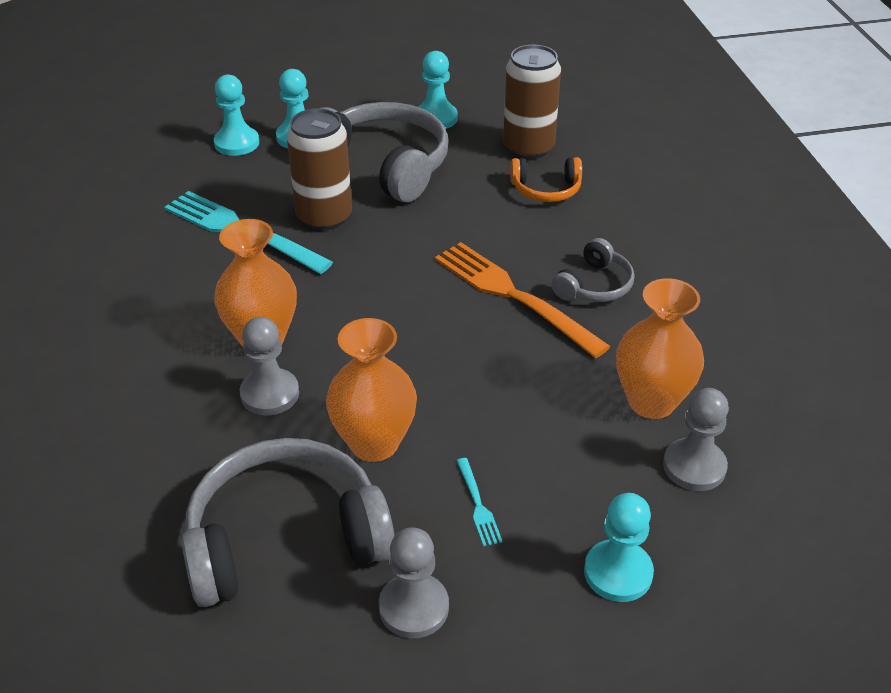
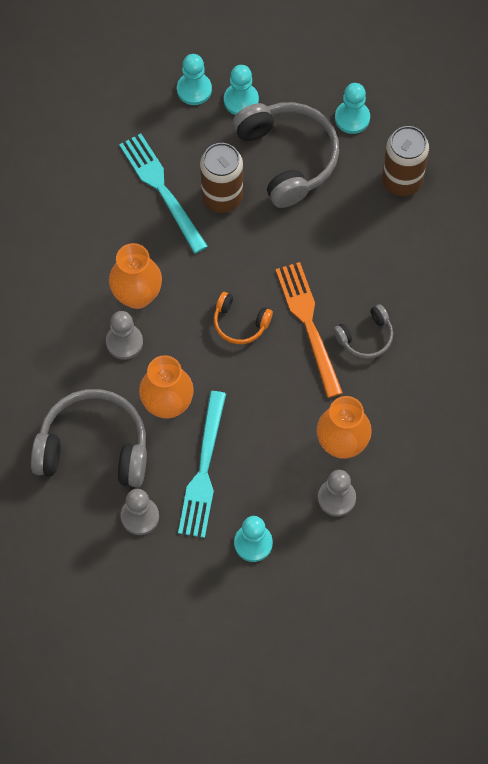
camera: 25 degrees right, 25 degrees up
(478, 505) = (203, 470): turquoise fork -> turquoise fork, size x2.36
(546, 189) = (388, 232): orange headphones -> orange headphones (240, 323)

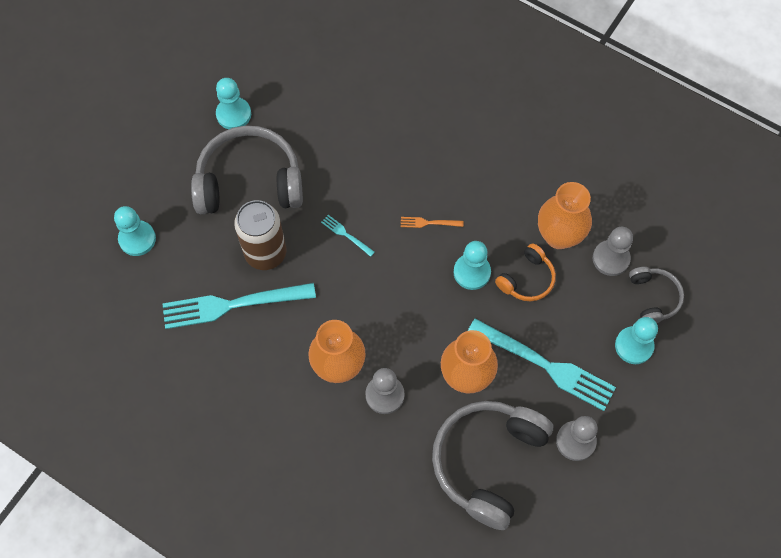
camera: 70 degrees left, 0 degrees up
(240, 323) = (405, 281): orange headphones -> orange headphones (527, 279)
(241, 100) = (169, 201): turquoise pawn -> turquoise pawn (472, 272)
(267, 257) = (346, 234): none -> turquoise fork
(308, 324) = (428, 223): orange fork -> orange fork, size x0.42
(365, 337) = (460, 180): grey headphones -> grey headphones (653, 298)
(402, 181) = (316, 96): brown can -> none

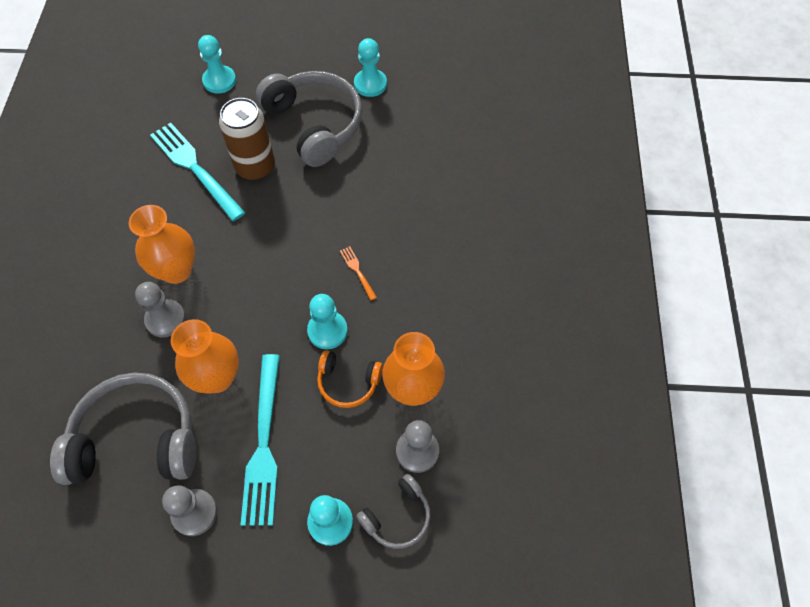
camera: 60 degrees right, 5 degrees down
(346, 234) = (306, 214): turquoise fork -> none

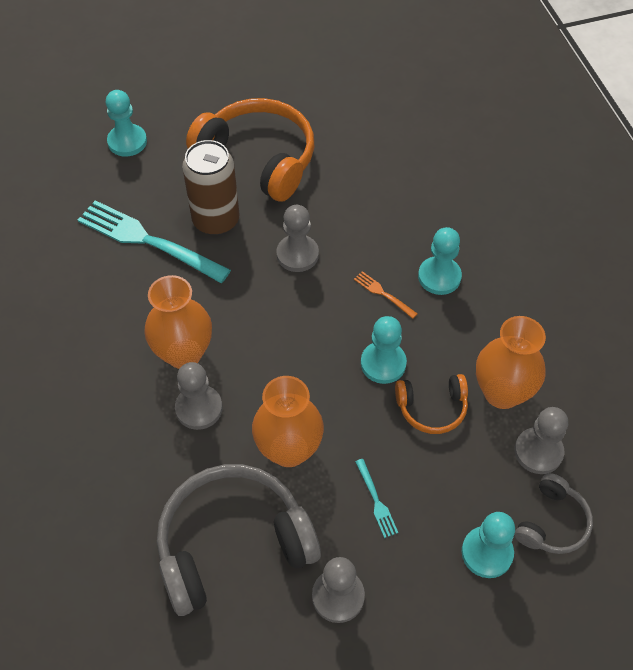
camera: 20 degrees left, 5 degrees down
(264, 445) = (376, 501): turquoise fork -> turquoise fork, size x0.42
(305, 216) = (297, 254): none -> grey pawn
(314, 124) = (258, 159): grey headphones -> orange headphones
(370, 84) = (297, 101): turquoise pawn -> turquoise pawn (439, 277)

